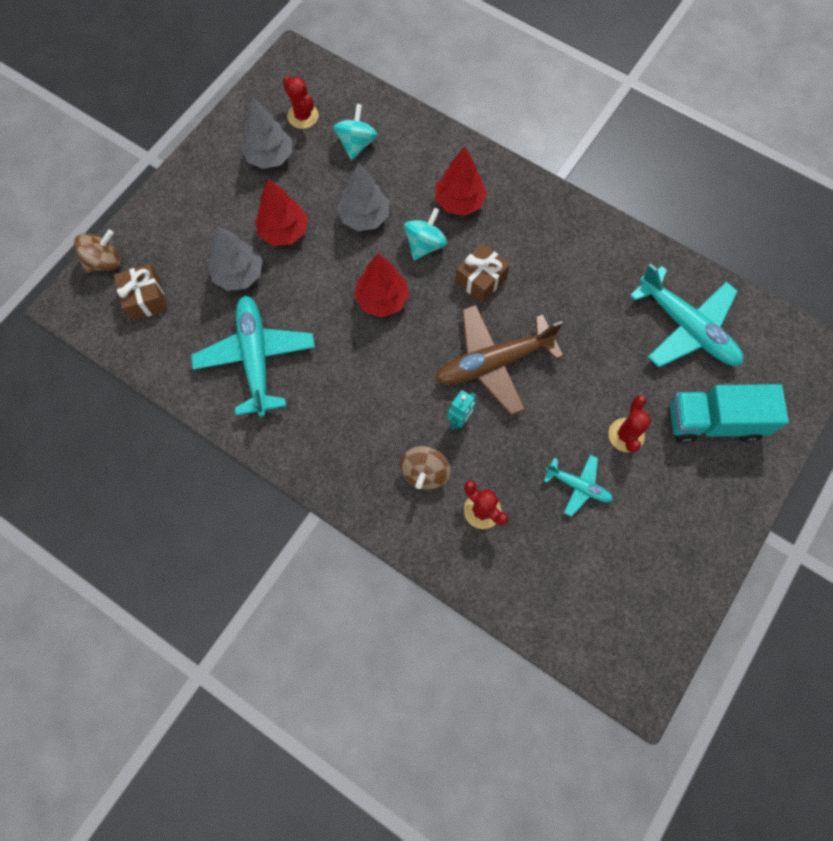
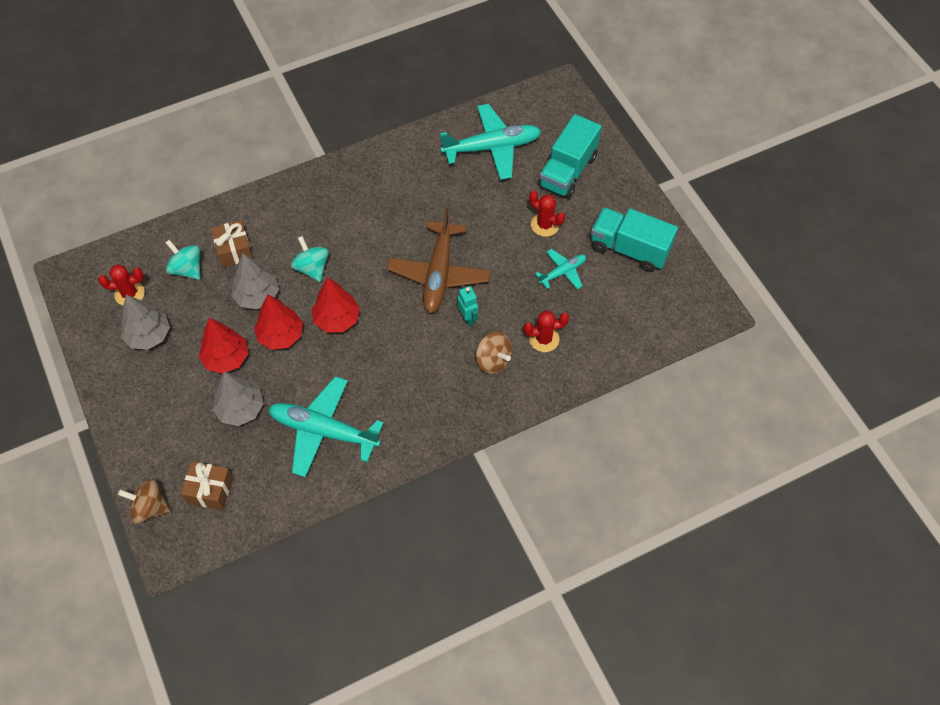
camera: 60 degrees left, 10 degrees down
(105, 262) = (150, 508): brown spinning top -> brown spinning top turned 75 degrees counterclockwise
(459, 202) = (293, 227): red tree -> red tree (281, 335)
(480, 280) = (367, 247): brown gift -> brown gift (234, 250)
(657, 543) = (629, 249): none -> turquoise truck

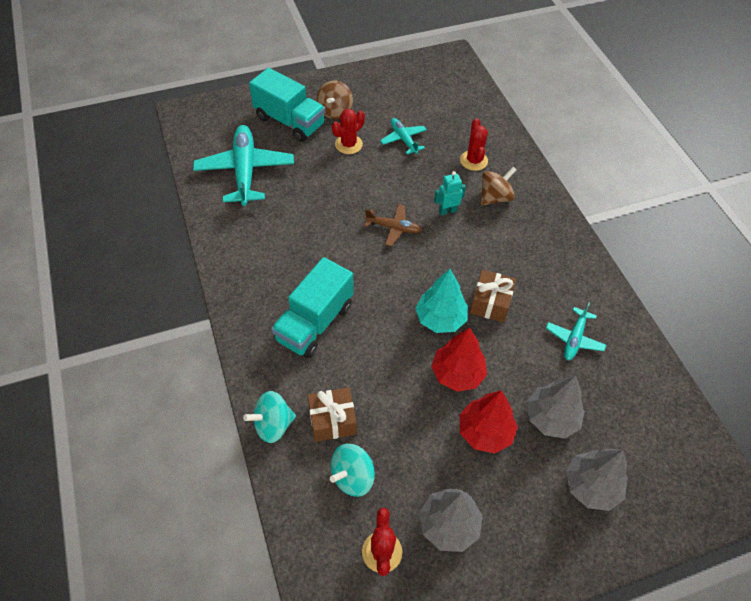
camera: 85 degrees left, 5 degrees down
(150, 508) = (681, 519): brown spinning top -> brown spinning top (335, 111)
(210, 490) = (652, 452): brown gift -> brown gift (490, 303)
(257, 296) = (402, 396): grey tree -> grey tree (591, 486)
(312, 268) = (371, 338): turquoise spinning top -> turquoise spinning top (273, 425)
(324, 431) = (574, 338): turquoise plane -> turquoise plane, size x0.52
(337, 319) = (440, 319): red tree -> turquoise tree
(439, 274) = (393, 228): brown plane -> brown plane, size x0.52
(629, 249) = (385, 95): turquoise truck -> turquoise truck (315, 322)

